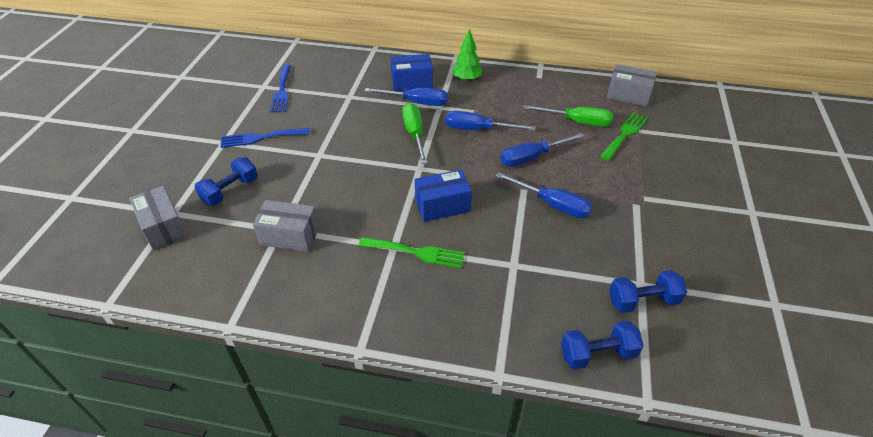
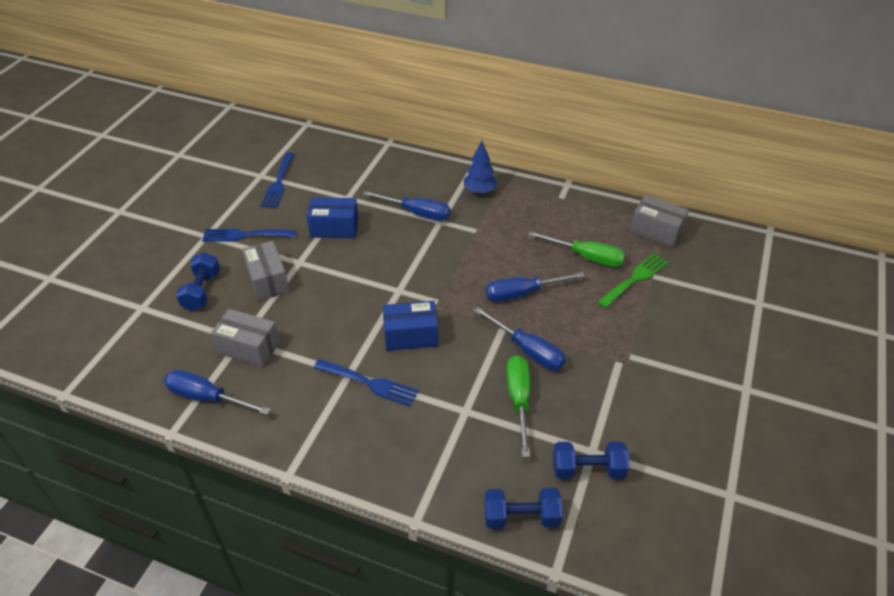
camera: 10 degrees right, 0 degrees up
(164, 228) = (130, 322): grey box -> grey box (268, 280)
(230, 191) = (201, 291): blue dumbbell -> blue dumbbell turned 45 degrees counterclockwise
(412, 82) = (418, 188): blue box -> blue box (334, 228)
(414, 134) = (404, 250): green screwdriver -> green screwdriver (518, 400)
(416, 252) = (370, 383): green fork -> blue fork
(467, 79) = (479, 191): green tree -> blue tree
(478, 129) = (474, 253): blue screwdriver -> blue screwdriver (207, 398)

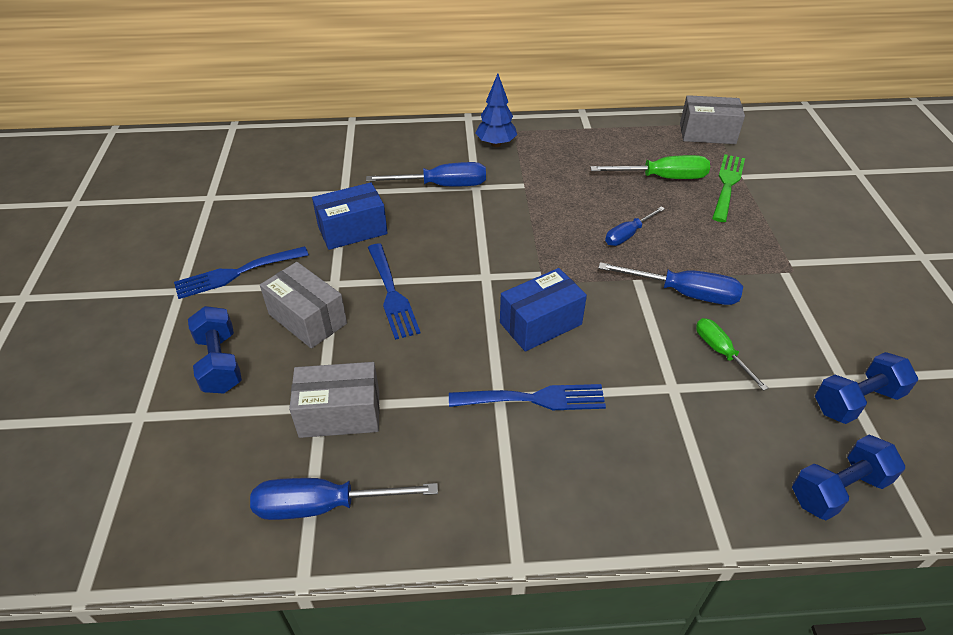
camera: 25 degrees left, 0 degrees up
(278, 183) = (241, 199): blue fork -> blue fork (392, 294)
(518, 400) = (720, 352): green screwdriver -> green screwdriver, size x0.64
(522, 293) = (628, 235): blue screwdriver -> blue screwdriver, size x0.64

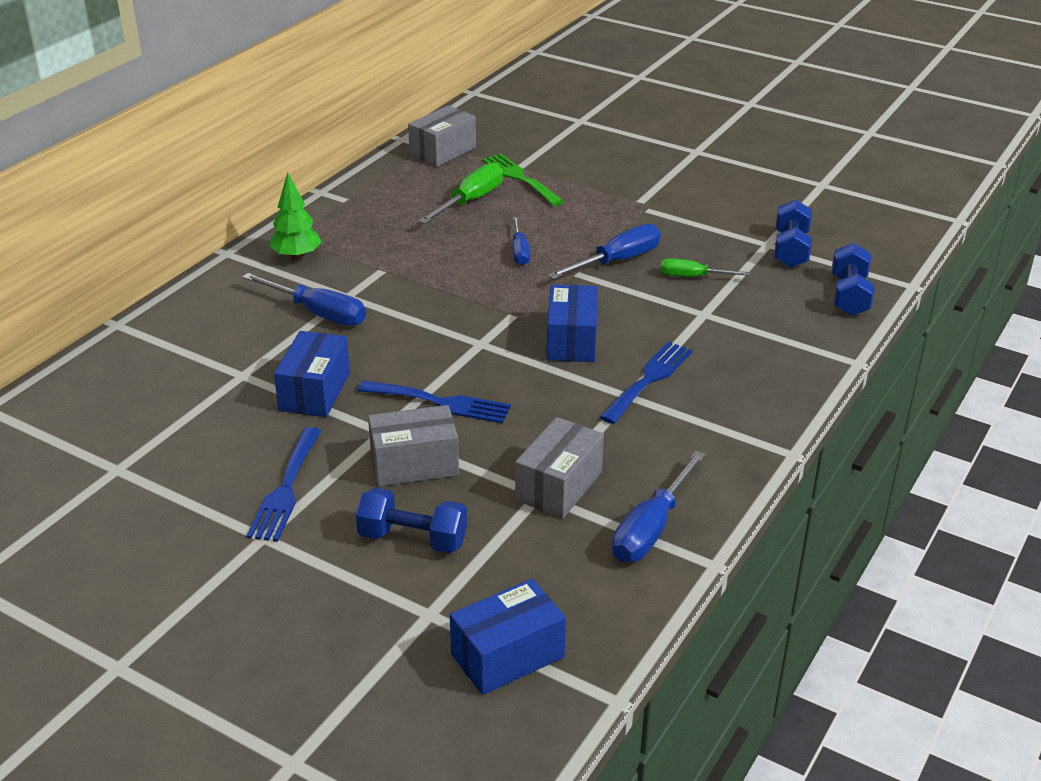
camera: 55 degrees left, 10 degrees down
(109, 489) = (507, 656): none -> blue box
(442, 185) = (318, 313): blue screwdriver -> blue screwdriver turned 90 degrees clockwise
(496, 144) = (296, 257): blue tree -> green tree

